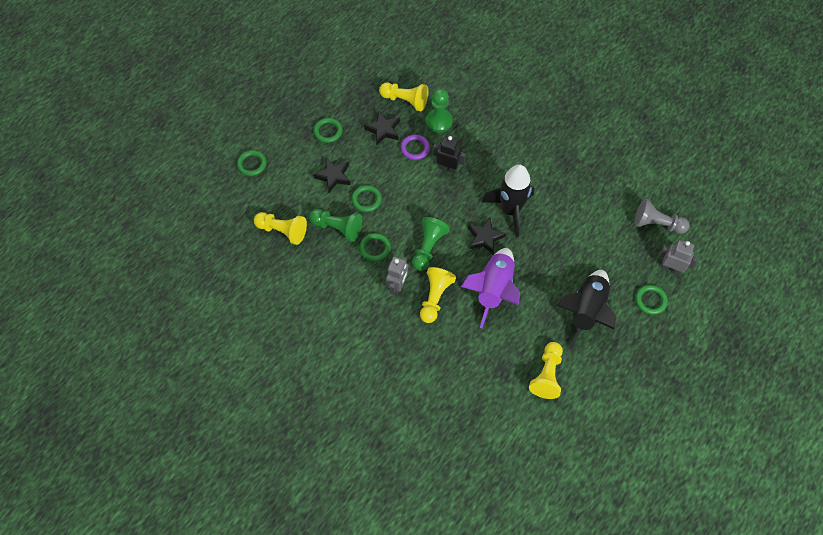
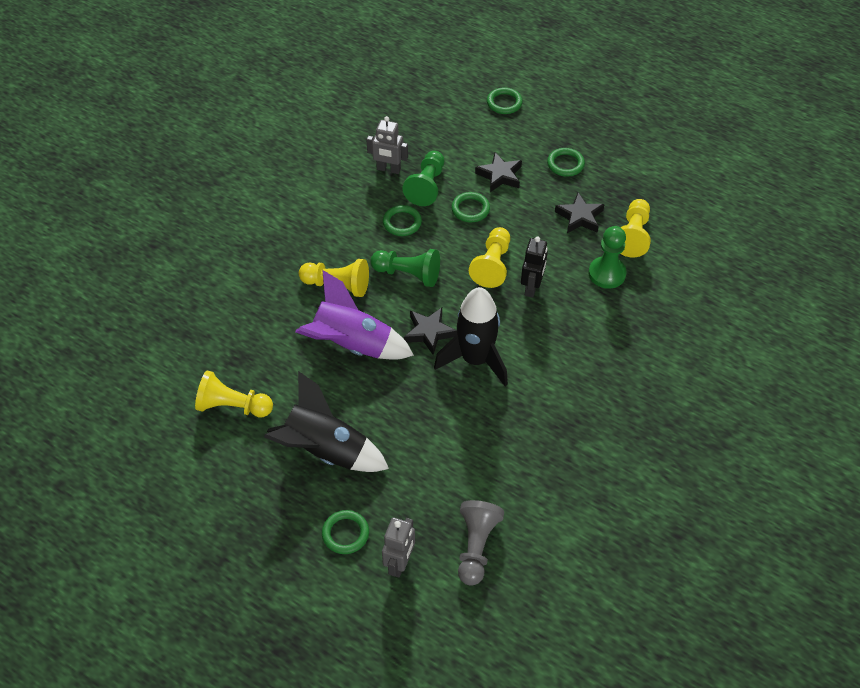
camera: 85 degrees right, 10 degrees down
(282, 231) = (417, 139): yellow pawn -> yellow pawn (492, 265)
(397, 286) = (351, 248): grey robot -> grey robot (388, 169)
(415, 148) = (557, 251): purple ring -> none

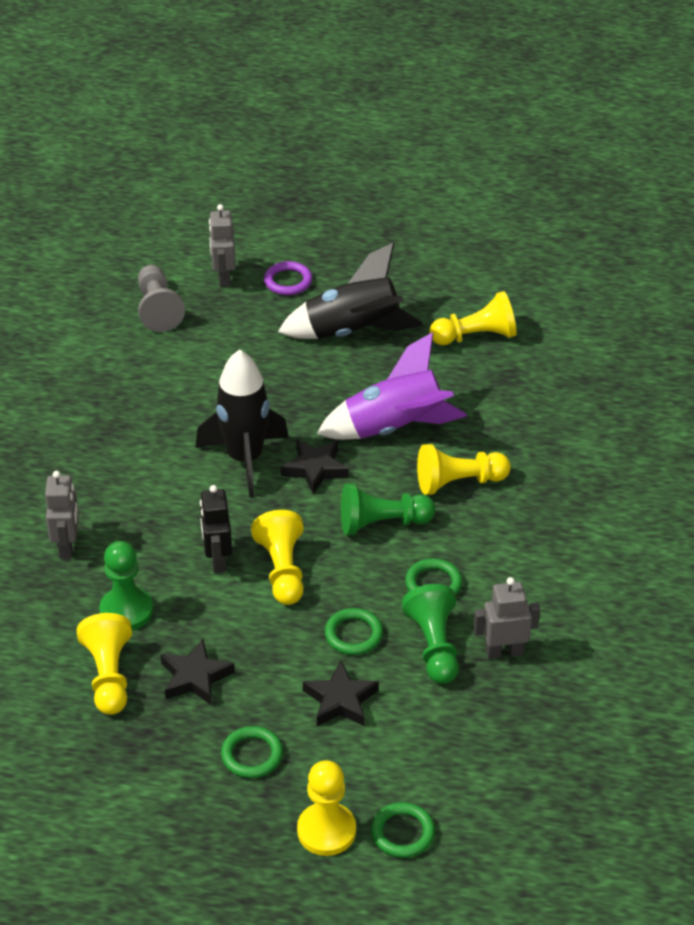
camera: 155 degrees right, 10 degrees down
(345, 533) = (288, 281): green ring -> purple ring
(543, 116) = (326, 831): none -> yellow pawn
(632, 335) = (67, 546): none -> grey robot

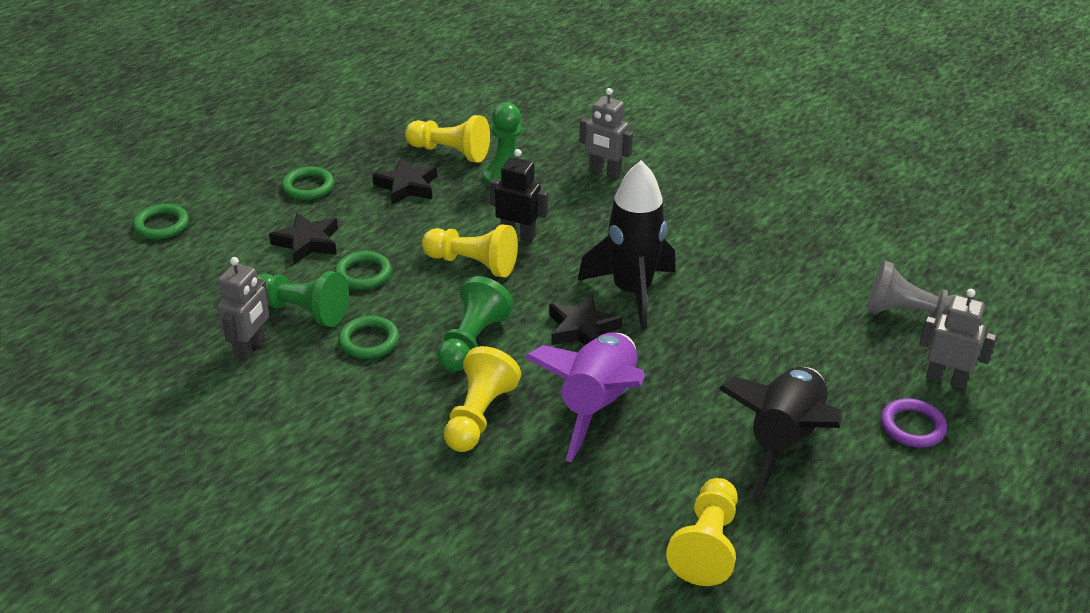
camera: 120 degrees right, 5 degrees down
(326, 831) = (207, 195): yellow pawn -> none

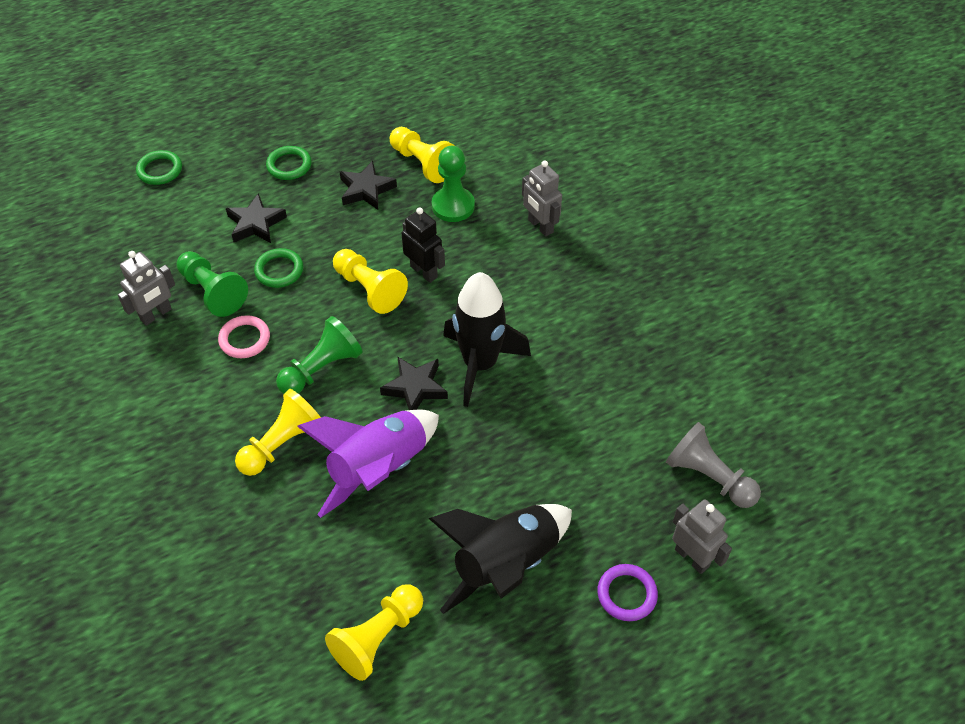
camera: 25 degrees right, 15 degrees up
(369, 341) = (244, 339): green ring -> pink ring

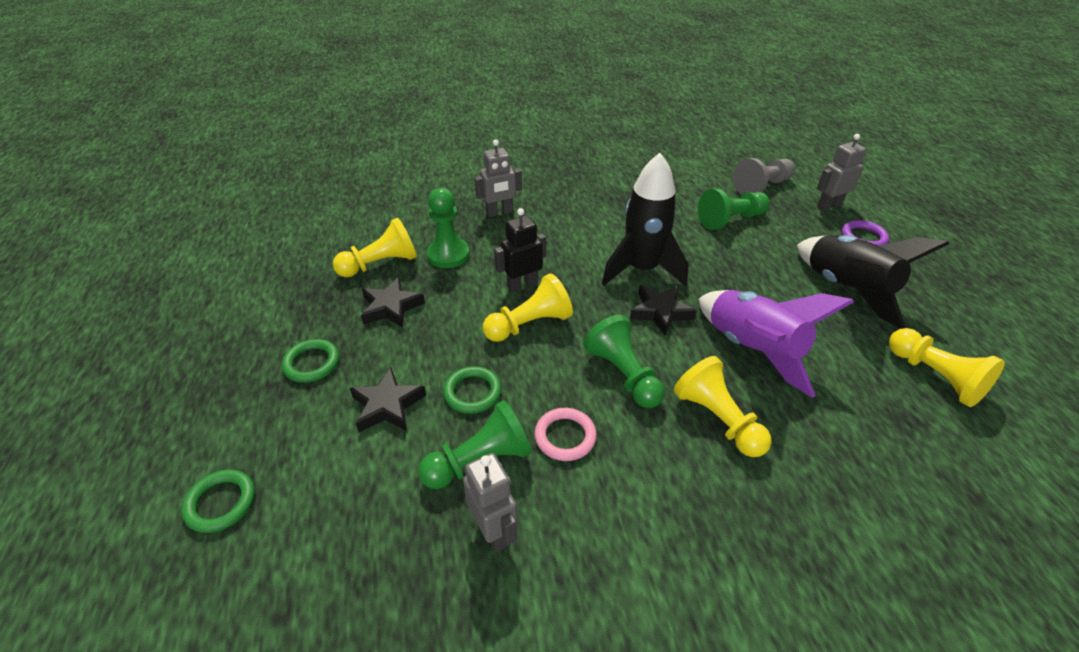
camera: 75 degrees left, 10 degrees down
(610, 443) = (730, 220): none -> green pawn

